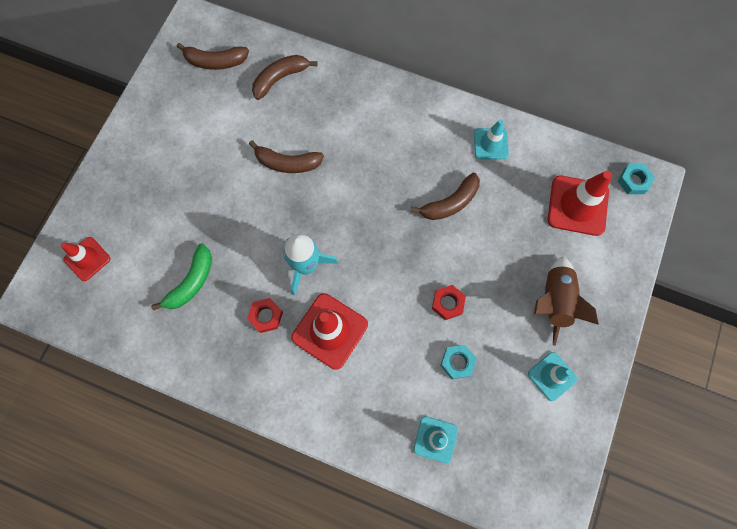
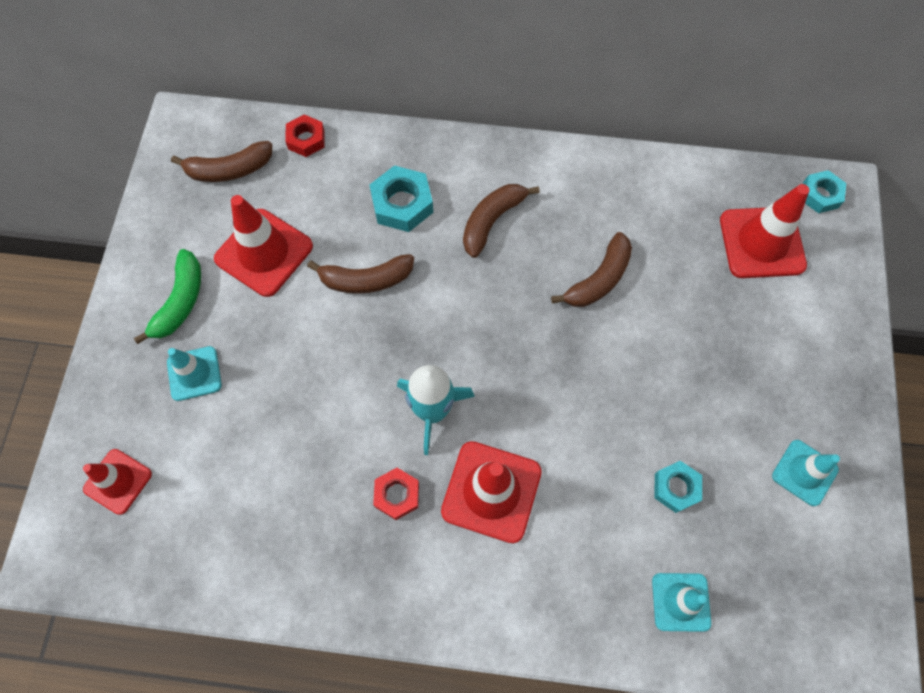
camera: 15 degrees left, 5 degrees down
(191, 282) = (278, 475): green banana -> green banana (180, 301)
(223, 127) = (264, 252): none -> red traffic cone
(280, 78) = (324, 172): brown banana -> brown banana (492, 221)
(328, 115) = (402, 204): none -> turquoise nut
(447, 303) = (638, 412): red nut -> red nut (306, 139)
(490, 144) = (626, 191): turquoise traffic cone -> turquoise traffic cone (194, 373)
(554, 301) = (774, 373): brown rocket -> none

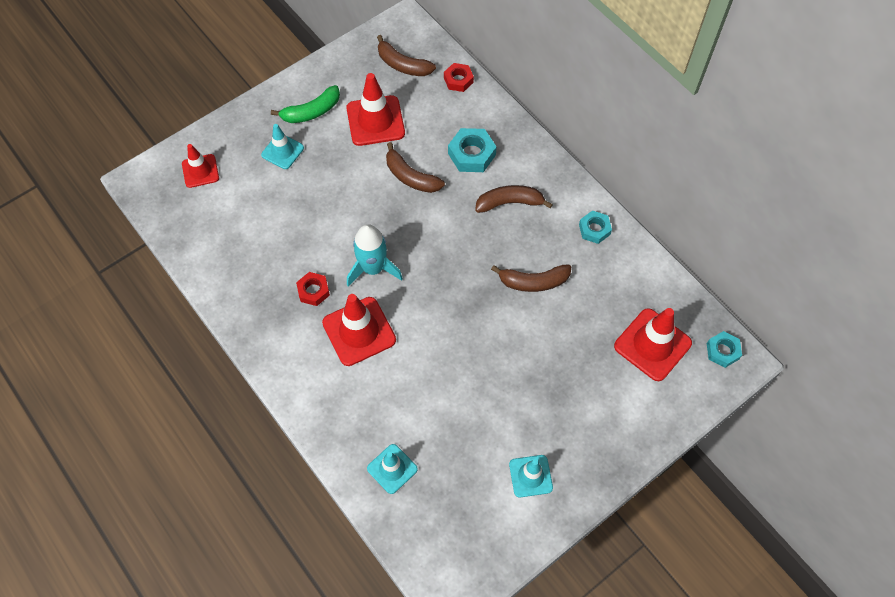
camera: 45 degrees right, 5 degrees down
(676, 488) = (452, 417): turquoise nut -> turquoise nut (594, 229)

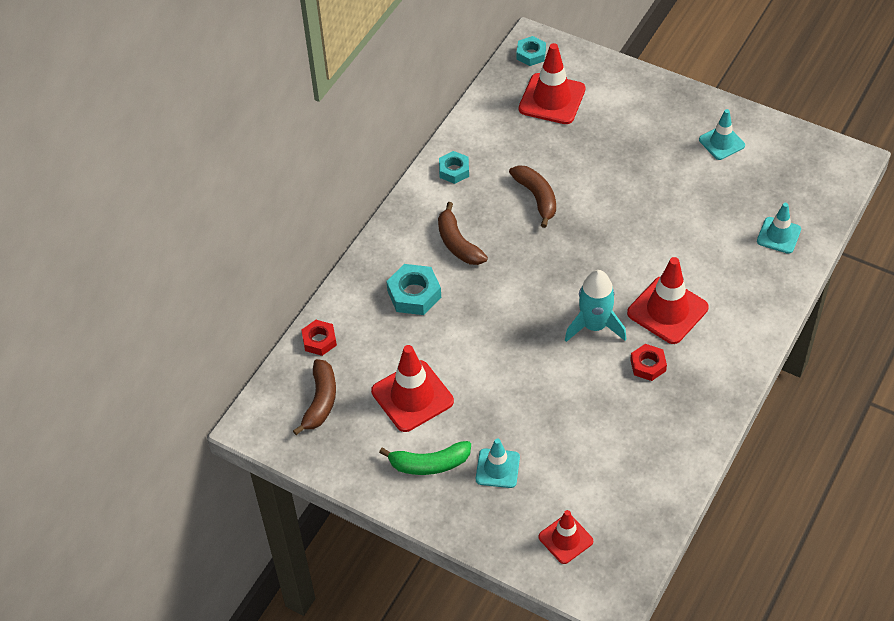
camera: 110 degrees left, 10 degrees down
(311, 112) = (429, 464): green banana -> green banana turned 135 degrees clockwise
(411, 177) = (469, 336): brown banana -> none

